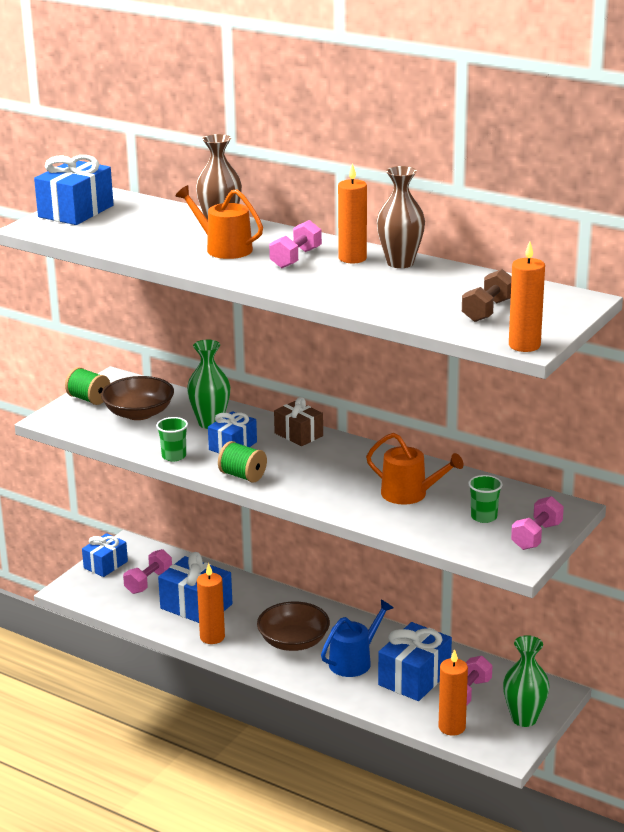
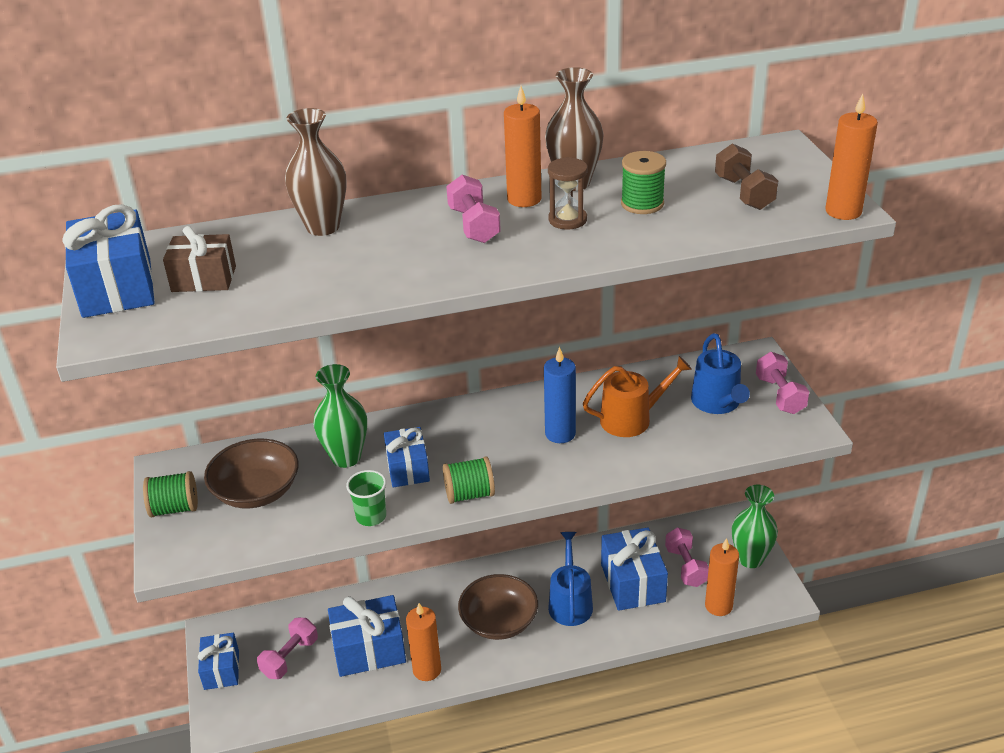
camera: 45 degrees left, 10 degrees up
(148, 582) = (290, 657): pink dumbbell -> pink dumbbell turned 45 degrees clockwise
(224, 248) = (381, 250): orange watering can -> none
(298, 434) = (446, 419): brown gift -> brown gift (204, 279)
(350, 477) = (560, 434): none -> blue candle
(351, 278) = (567, 220): none -> brown hourglass
(412, 289) = (642, 204): none -> green spool
(484, 517) = (717, 403): green cup -> blue watering can

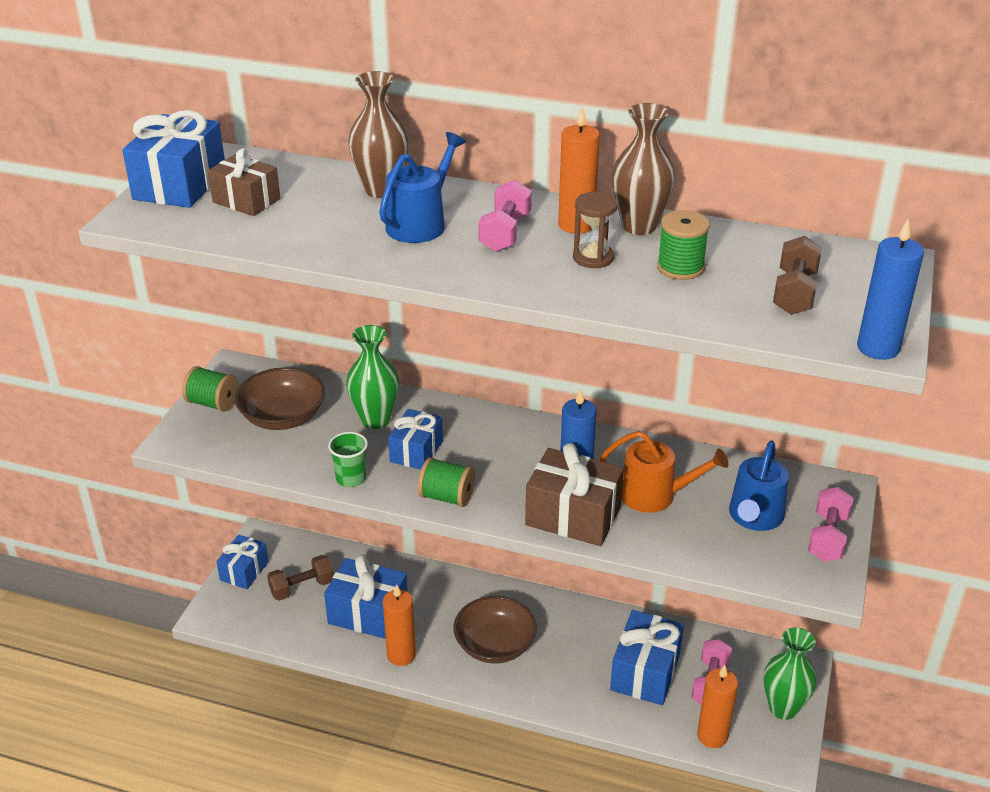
camera: 30 degrees right, 0 degrees up
(290, 657) = (302, 588): pink dumbbell -> brown dumbbell
(570, 603) = (571, 661): blue watering can -> blue watering can (420, 223)
(585, 463) = (573, 516): none -> brown gift
(843, 211) = (878, 348): orange candle -> blue candle

